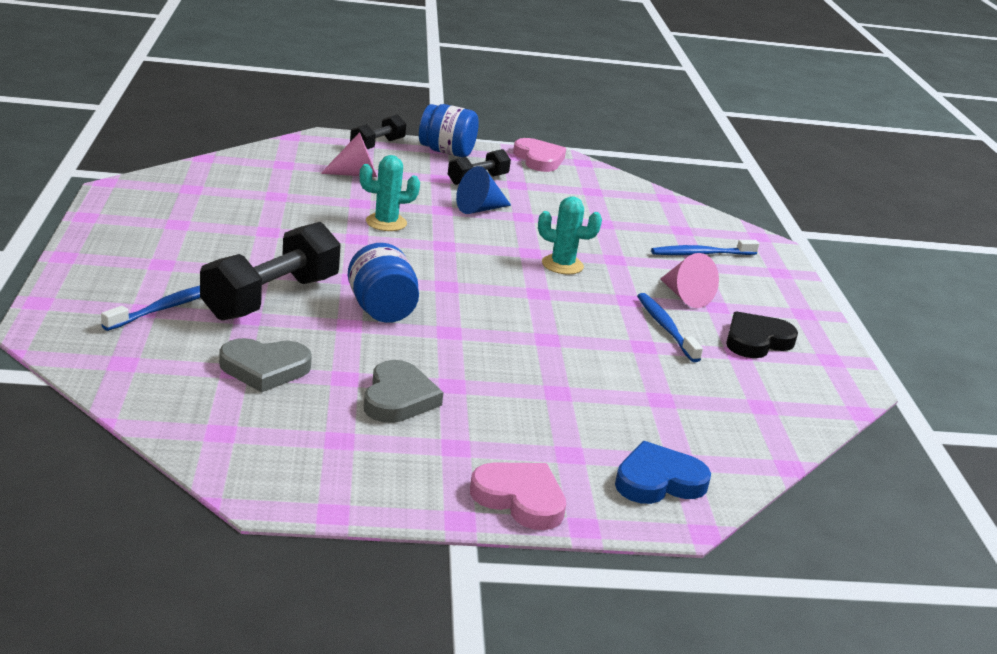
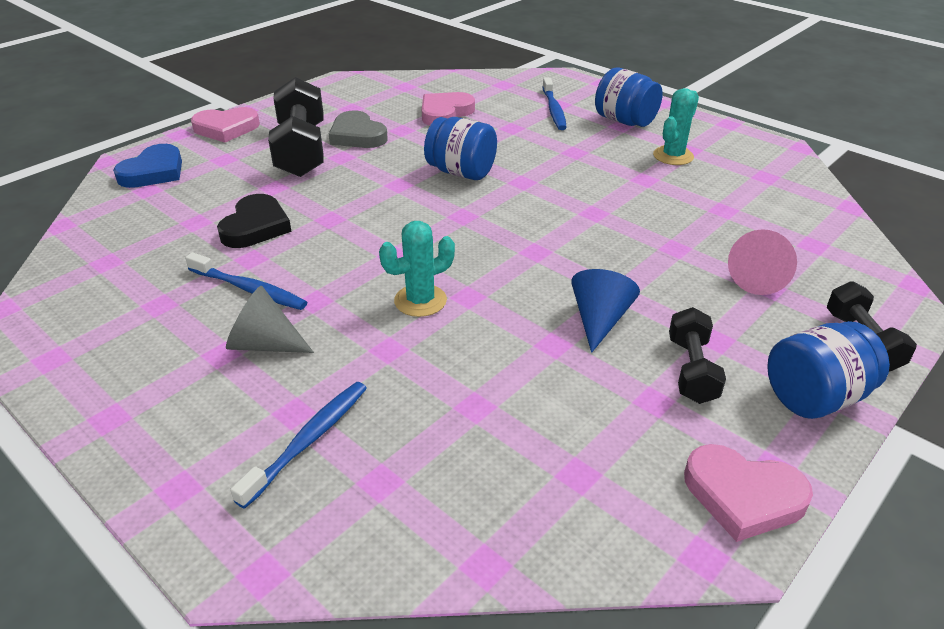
camera: 140 degrees right, 10 degrees up
(147, 264) = (625, 121): none -> blue jar
(264, 369) = (445, 113): grey heart -> pink heart
(271, 298) = (528, 142): black dumbbell -> black dumbbell (301, 150)
(386, 222) = (614, 242): turquoise cactus -> turquoise cactus (673, 156)
(685, 296) = (265, 344): pink cone -> grey cone
(756, 341) = (148, 331): black heart -> black heart (255, 226)

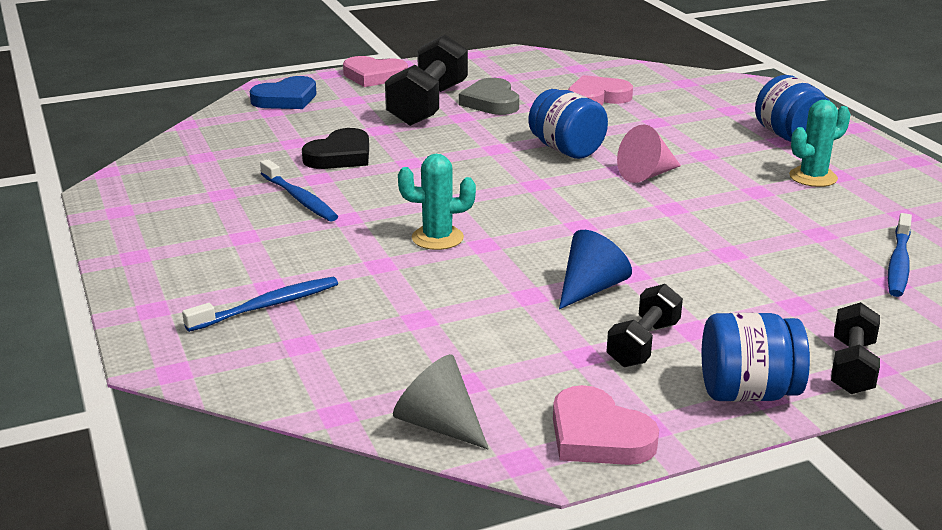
camera: 25 degrees right, 10 degrees down
(265, 344) = (283, 238): grey cone -> grey cone (439, 424)
(554, 110) = (718, 114): blue toothbrush -> blue toothbrush (898, 263)
(759, 279) = (794, 295): pink cone -> pink cone (647, 175)

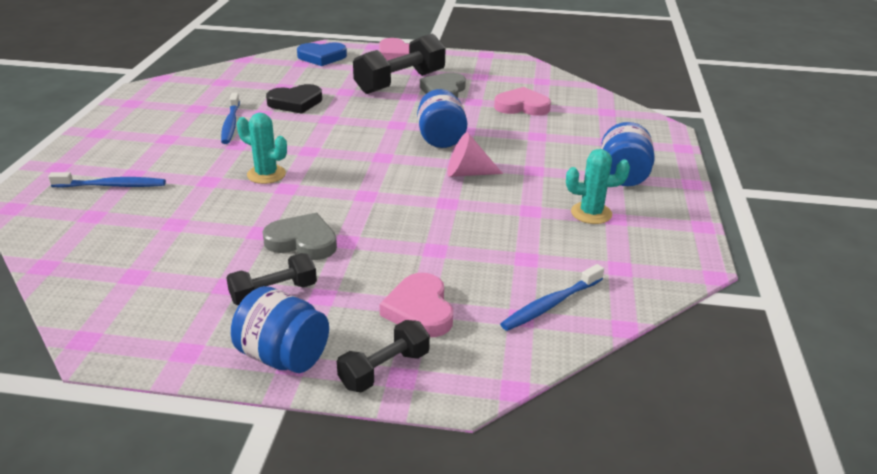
camera: 30 degrees right, 5 degrees up
(439, 424) = (79, 296): grey cone -> none
(590, 288) = (302, 242): blue cone -> grey heart
(598, 435) = (149, 344): pink heart -> pink heart (420, 310)

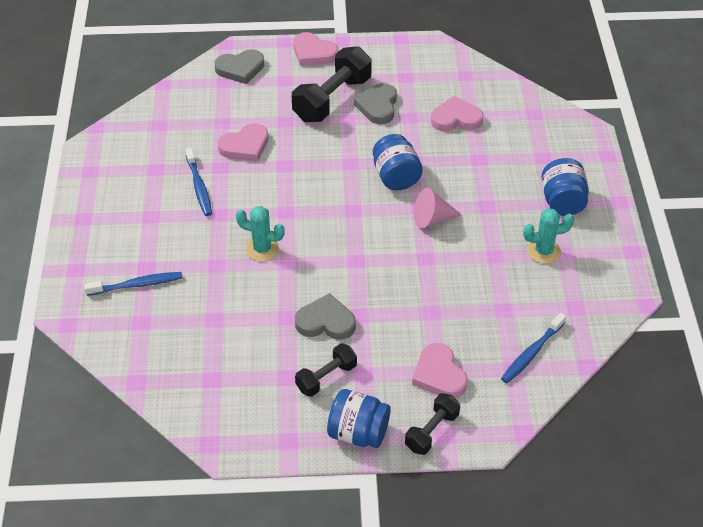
camera: 10 degrees left, 15 degrees up
(295, 102) = (245, 146): black heart -> pink heart
(322, 57) = (240, 69): blue heart -> grey heart

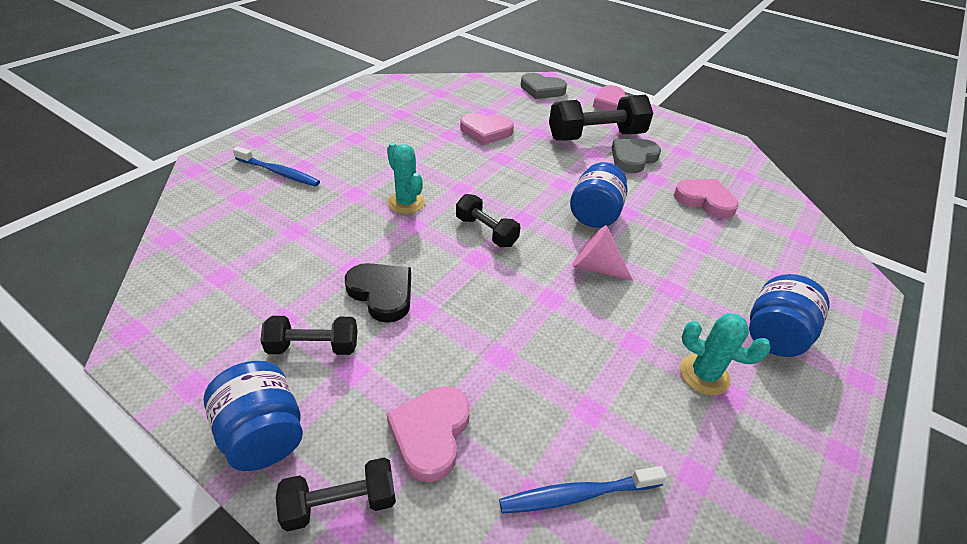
camera: 35 degrees right, 5 degrees down
(199, 187) = (416, 138): blue toothbrush -> none
(326, 322) = (382, 293): grey heart -> black heart
(340, 237) = (486, 231): none -> black dumbbell

